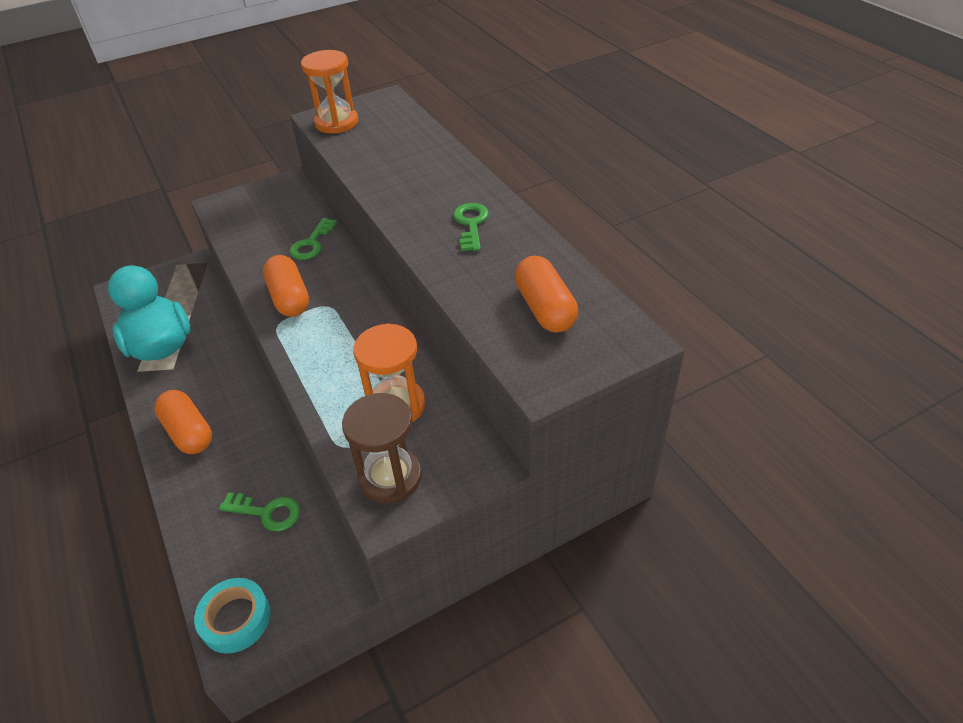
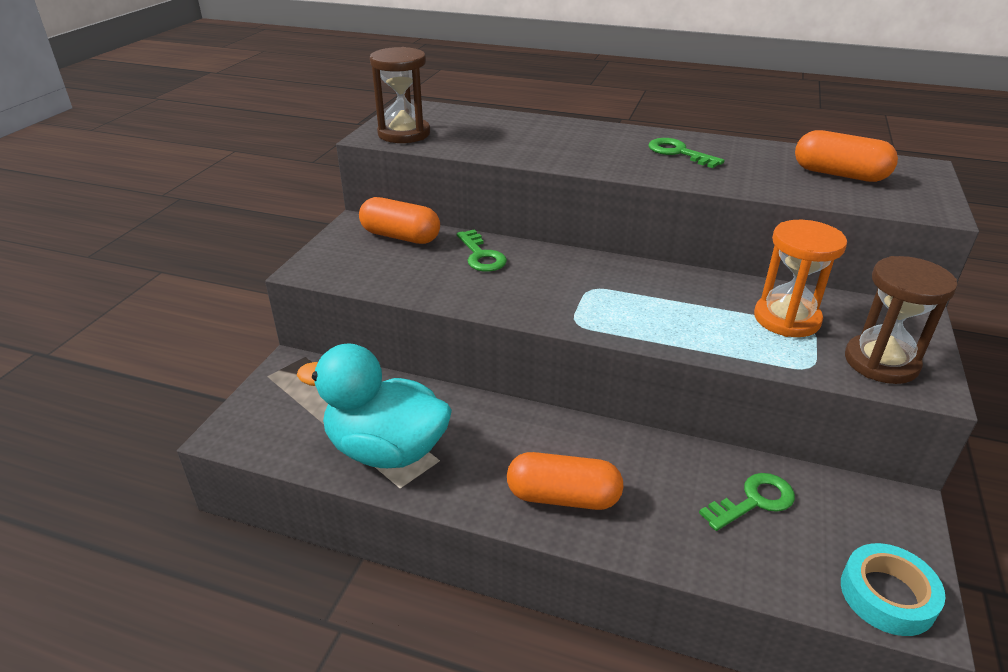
camera: 45 degrees left, 10 degrees down
(289, 298) = (546, 300): orange capsule -> orange capsule (400, 236)
(336, 123) = (404, 134): orange hourglass -> brown hourglass

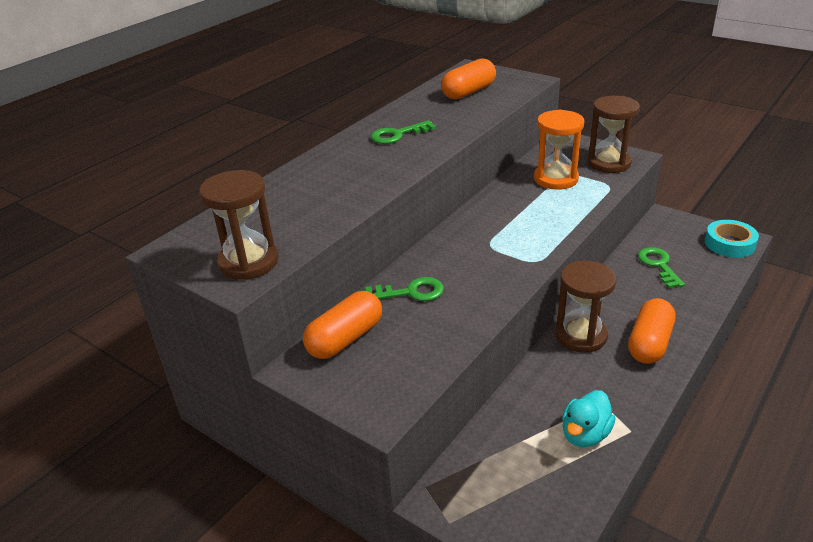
camera: 70 degrees left, 0 degrees up
(386, 450) = (585, 434): turquoise duck -> turquoise duck, size x0.55
(551, 433) = (581, 335): none -> brown hourglass

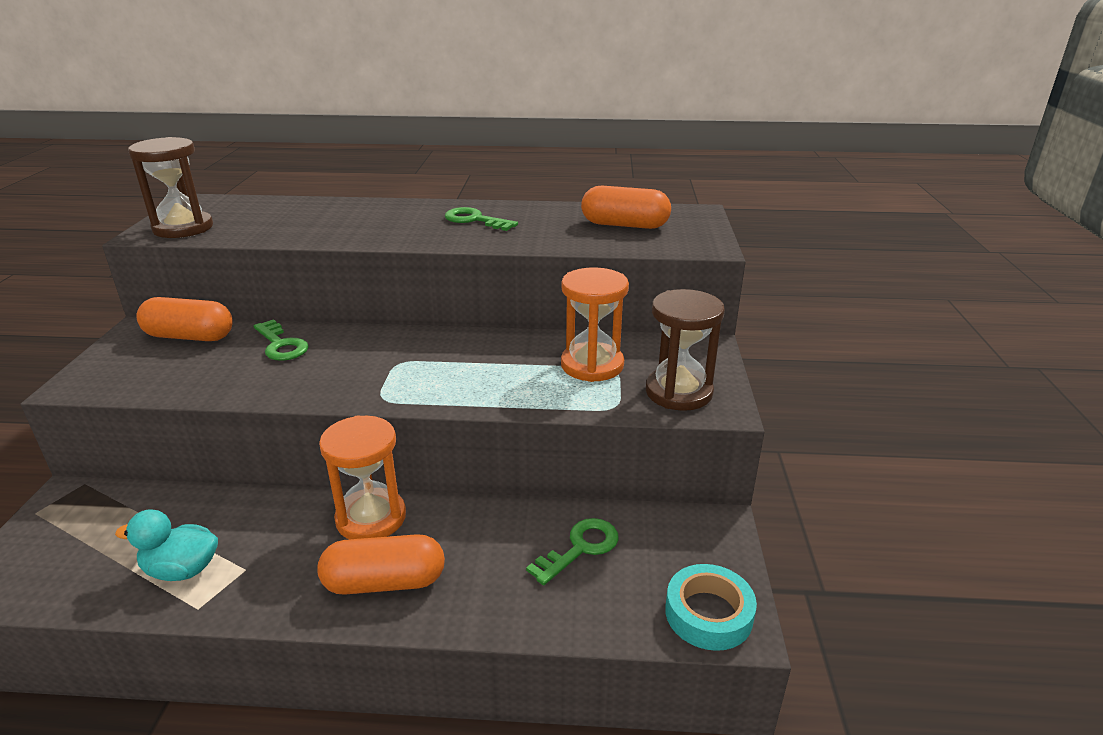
camera: 55 degrees right, 5 degrees down
(581, 335) = (371, 518): brown hourglass -> orange hourglass

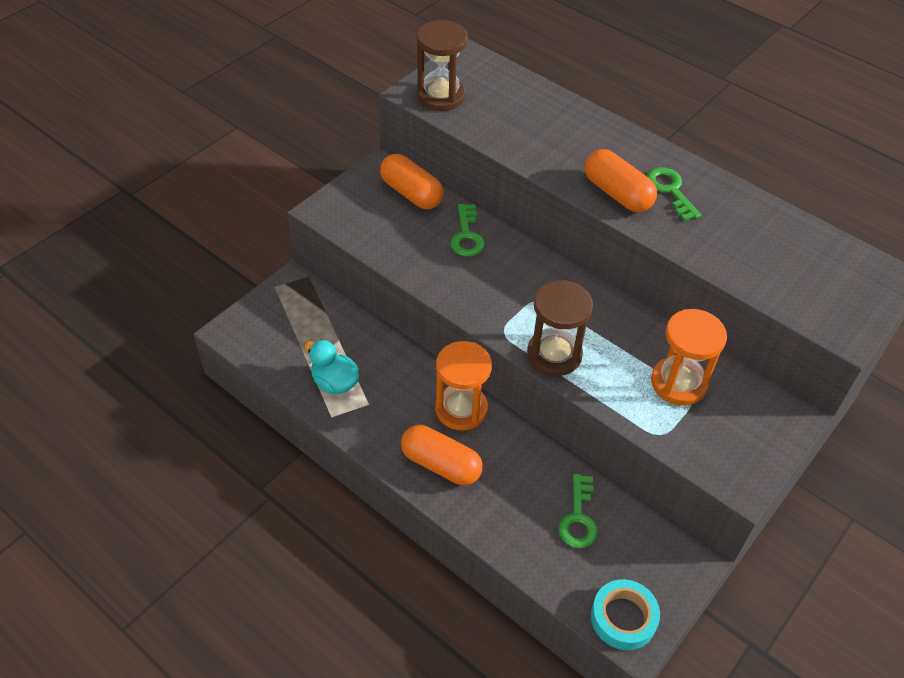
camera: 35 degrees right, 20 degrees up
(580, 548) = (578, 517): green key -> green key turned 105 degrees clockwise
(624, 225) = (797, 263): orange capsule -> orange capsule (617, 193)
(678, 392) = (722, 449): brown hourglass -> brown hourglass (554, 354)

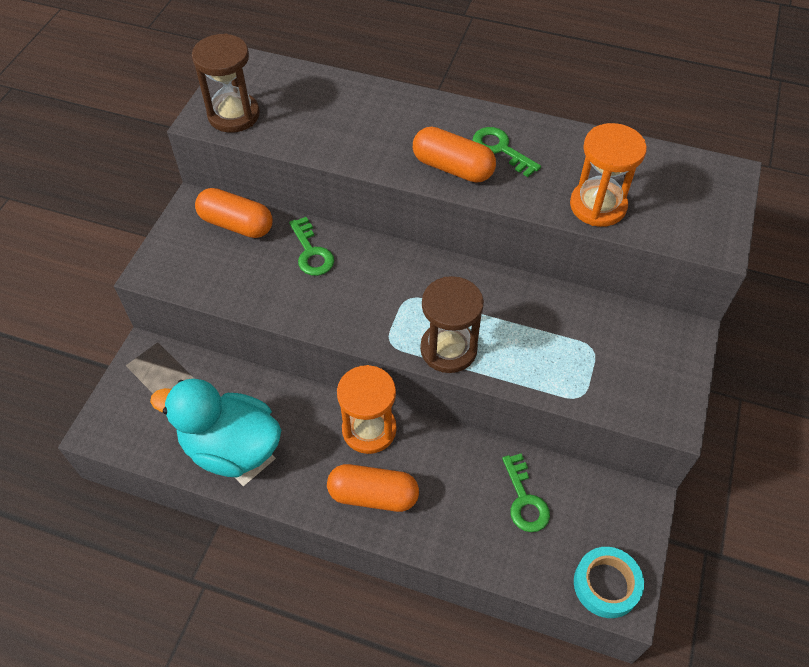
camera: 20 degrees left, 5 degrees up
(335, 382) = (231, 447): turquoise duck -> turquoise duck, size x1.83
(678, 383) = (574, 338): orange hourglass -> orange hourglass (598, 206)

